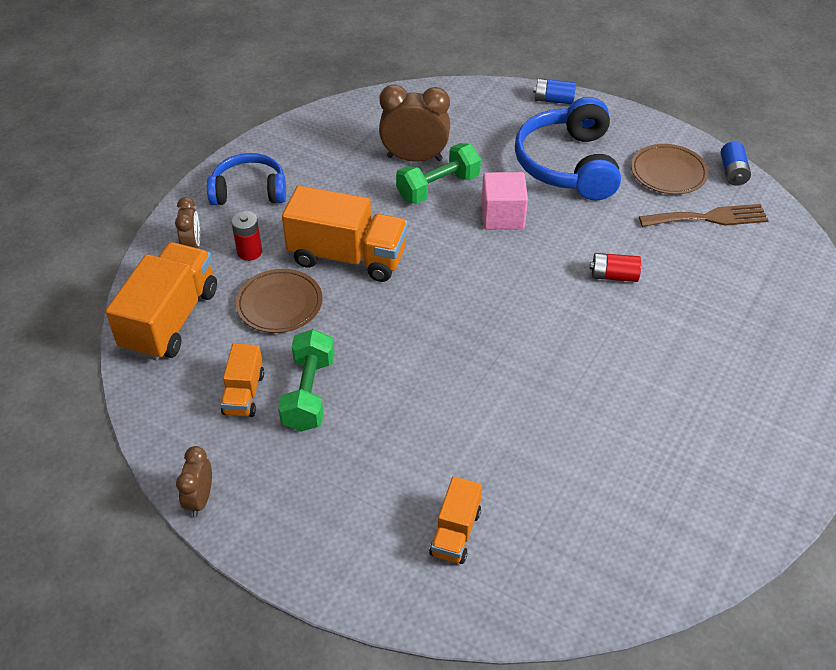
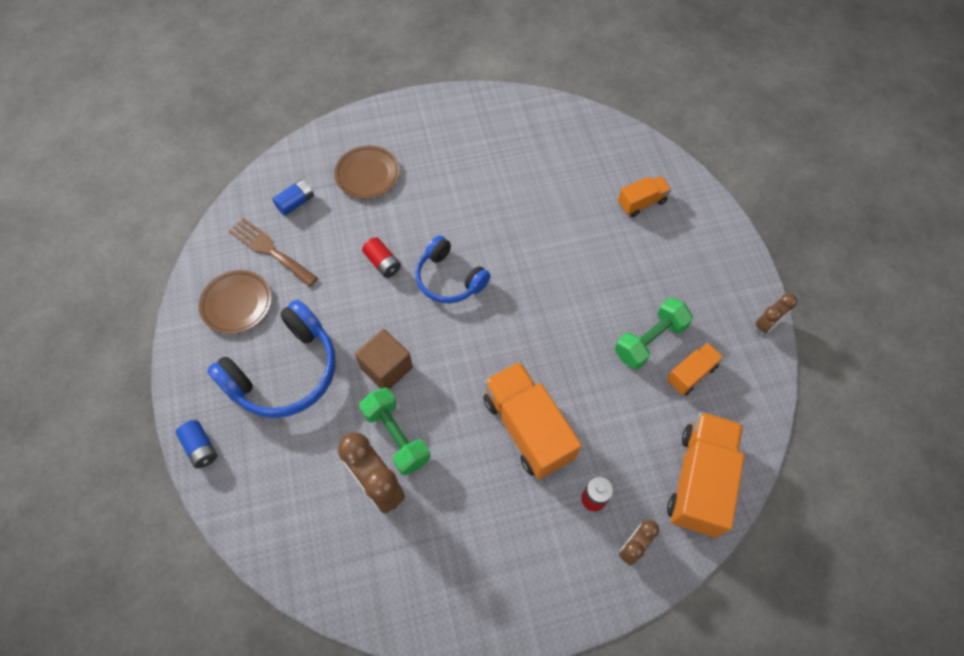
camera: 135 degrees left, 15 degrees up
(170, 320) = (699, 480): orange truck -> orange truck turned 135 degrees clockwise
(249, 191) = (539, 573): blue headphones -> blue headphones (449, 279)
(279, 304) = (611, 427): brown plate -> brown plate (367, 174)
(438, 187) = (396, 436): green dumbbell -> green dumbbell turned 45 degrees clockwise
(502, 216) = (386, 368): pink cube -> brown cube
(732, 172) = (201, 267): blue battery -> blue battery (296, 203)

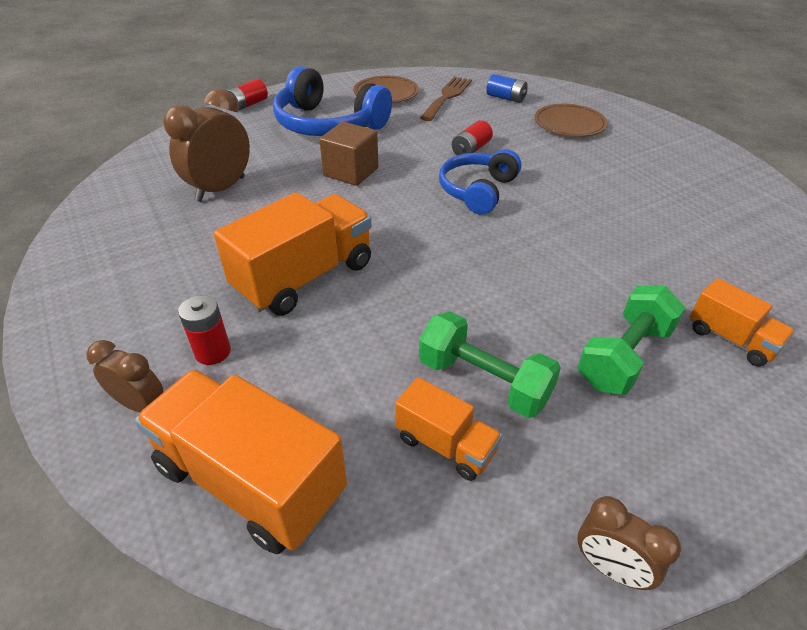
camera: 75 degrees right, 20 degrees down
(201, 448) = (248, 105): blue battery -> red battery
(396, 436) = (276, 190): green dumbbell -> green dumbbell (624, 356)
(699, 480) = (250, 480): orange truck -> orange truck turned 150 degrees counterclockwise

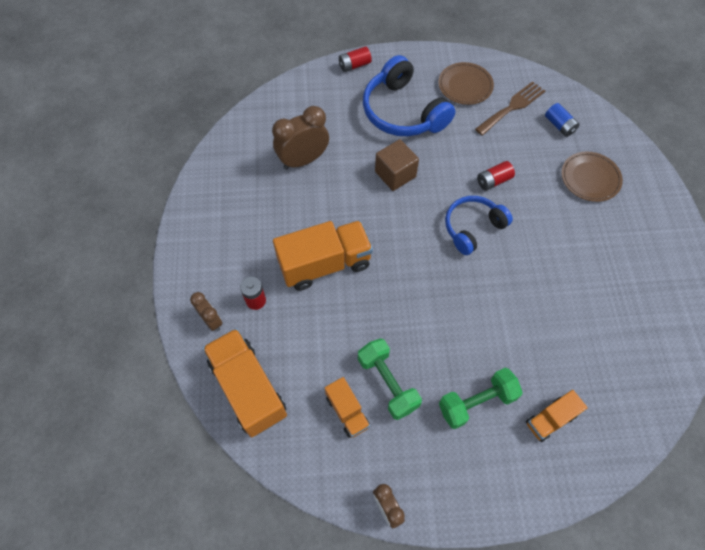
camera: 25 degrees right, 20 degrees up
(731, 339) = (550, 419): orange truck -> orange truck turned 75 degrees clockwise

